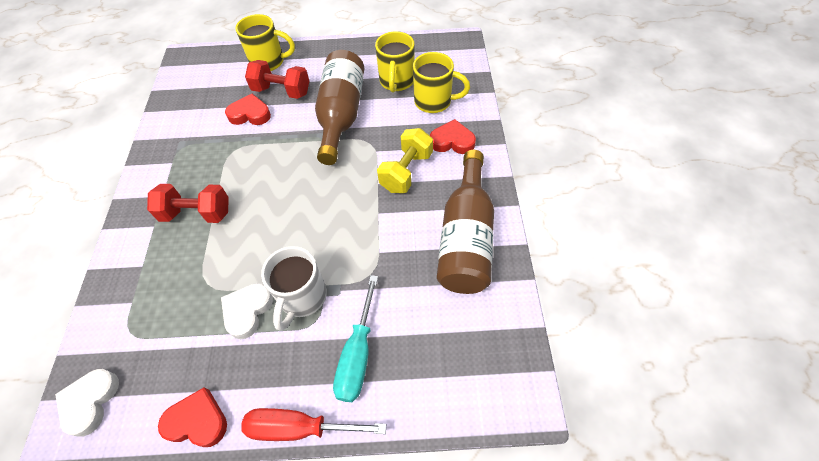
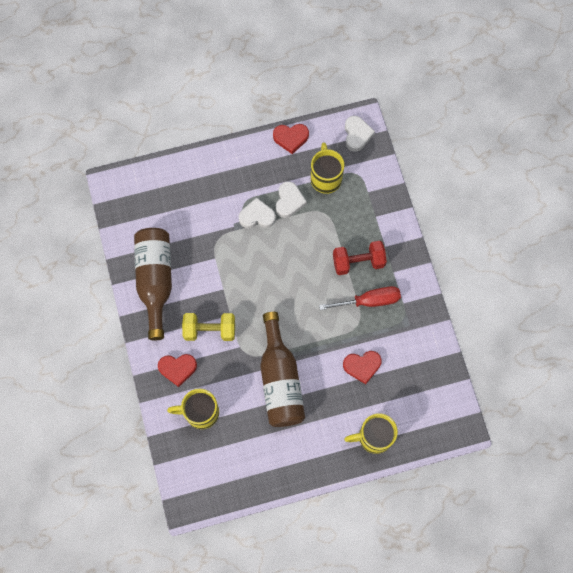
camera: 165 degrees right, 15 degrees up
(281, 91) = (345, 399): red dumbbell -> none
(300, 427) = (232, 146): red screwdriver -> red screwdriver (369, 301)
(302, 298) = (257, 216): white mug -> white heart
(358, 354) = (211, 190): turquoise screwdriver -> none
(396, 82) = (240, 432): yellow mug -> yellow mug (326, 178)
(406, 171) = (210, 330): yellow dumbbell -> yellow dumbbell turned 75 degrees clockwise

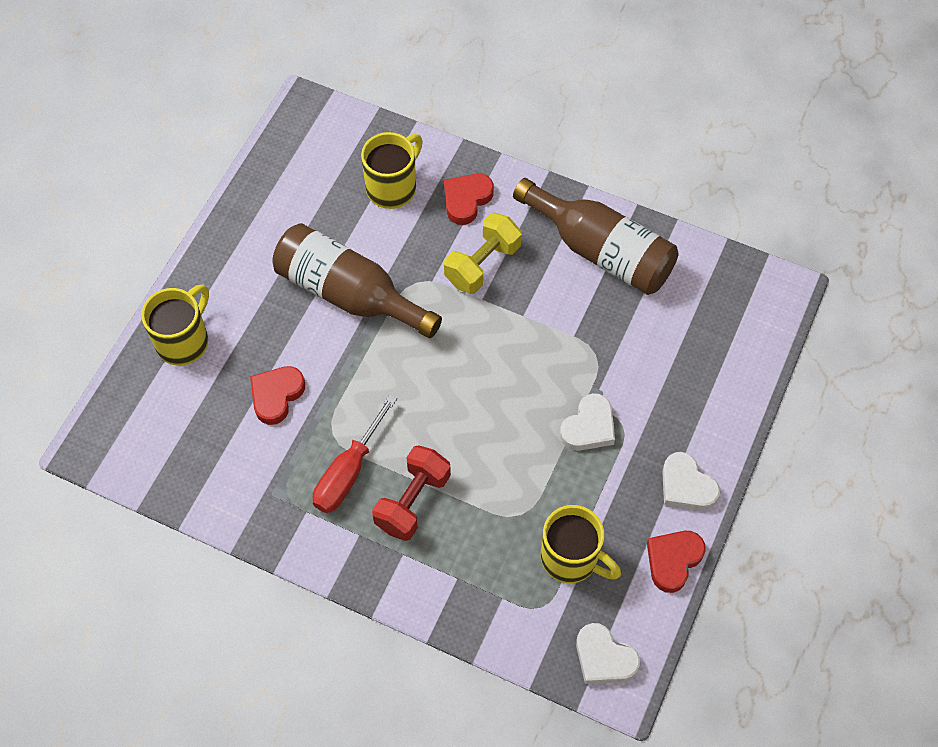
camera: 130 degrees right, 10 degrees down
(289, 201) = (576, 483): white heart -> white heart (686, 486)

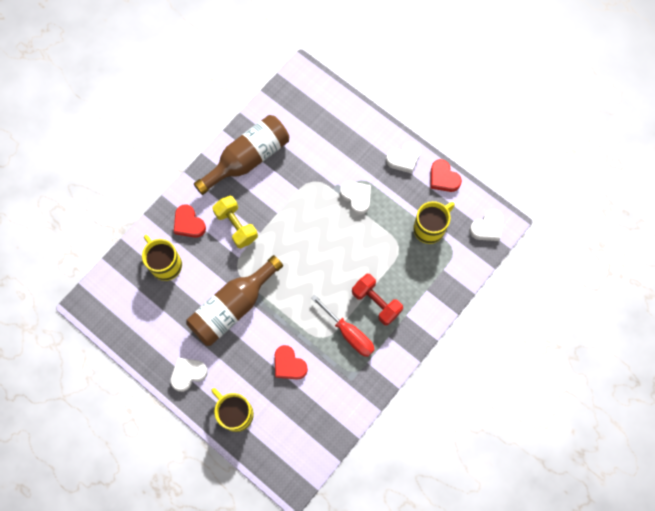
camera: 75 degrees left, 10 degrees up
(231, 262) = (188, 374): none -> white heart

